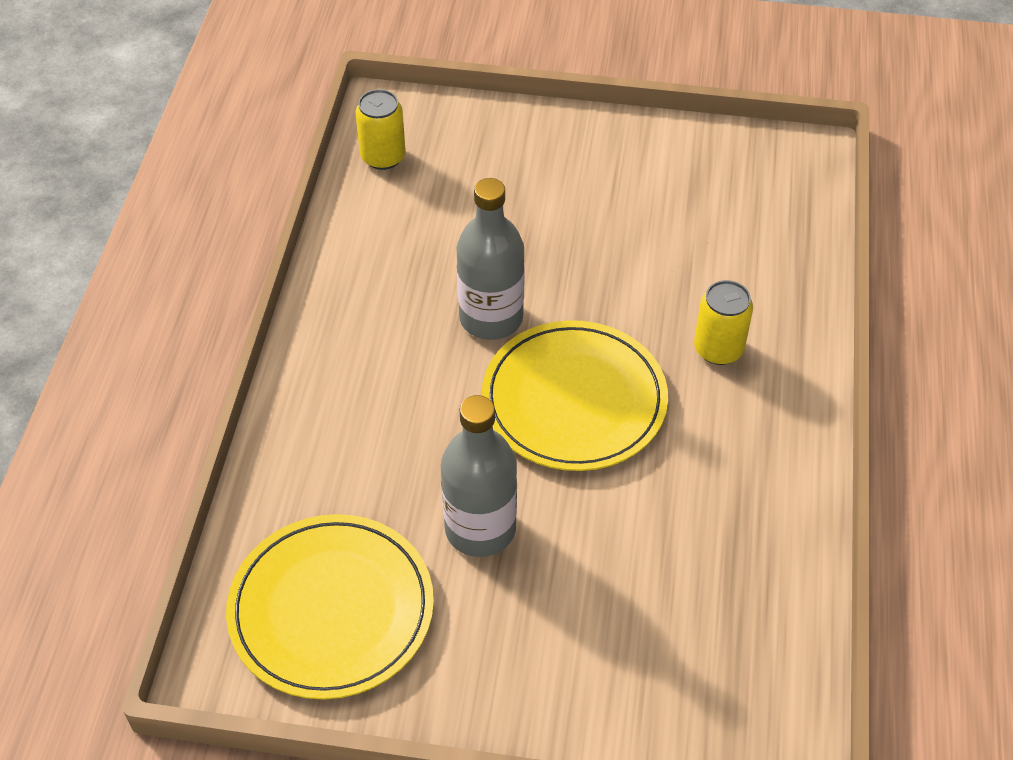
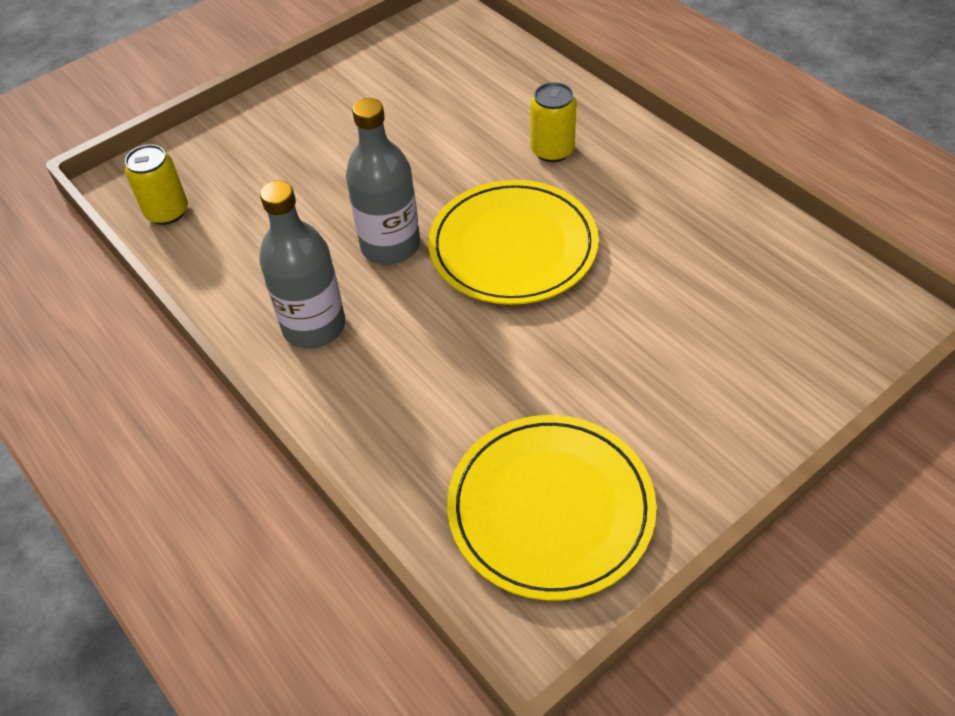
camera: 45 degrees left, 0 degrees up
(480, 529) = (568, 369): grey bottle -> grey bottle (314, 326)

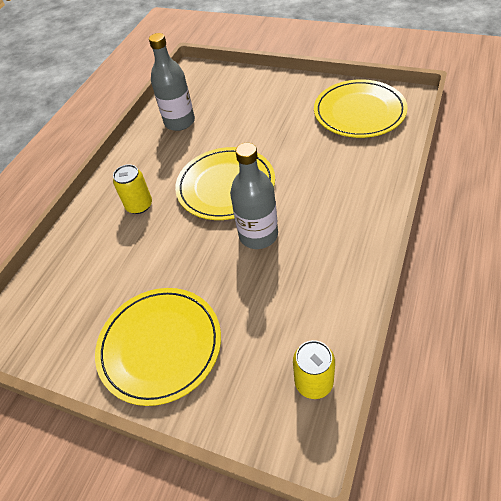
camera: 115 degrees left, 0 degrees up
(314, 326) = (339, 234): grey bottle -> grey bottle (179, 122)
(321, 117) = (160, 346): none -> yellow plate

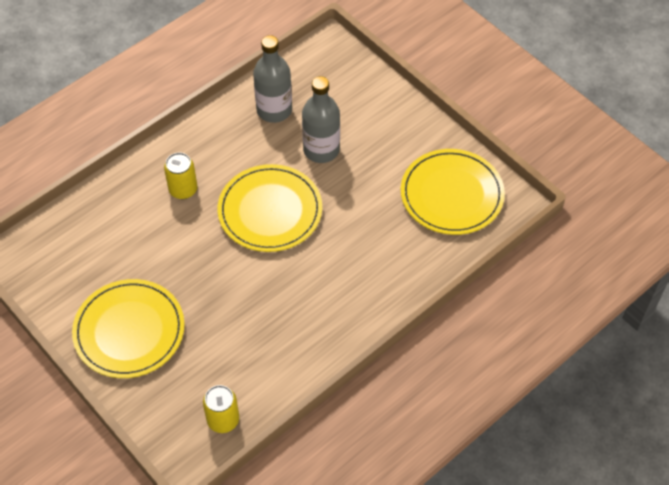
camera: 20 degrees right, 5 degrees up
(258, 235) = (265, 277): grey bottle -> grey bottle (321, 150)

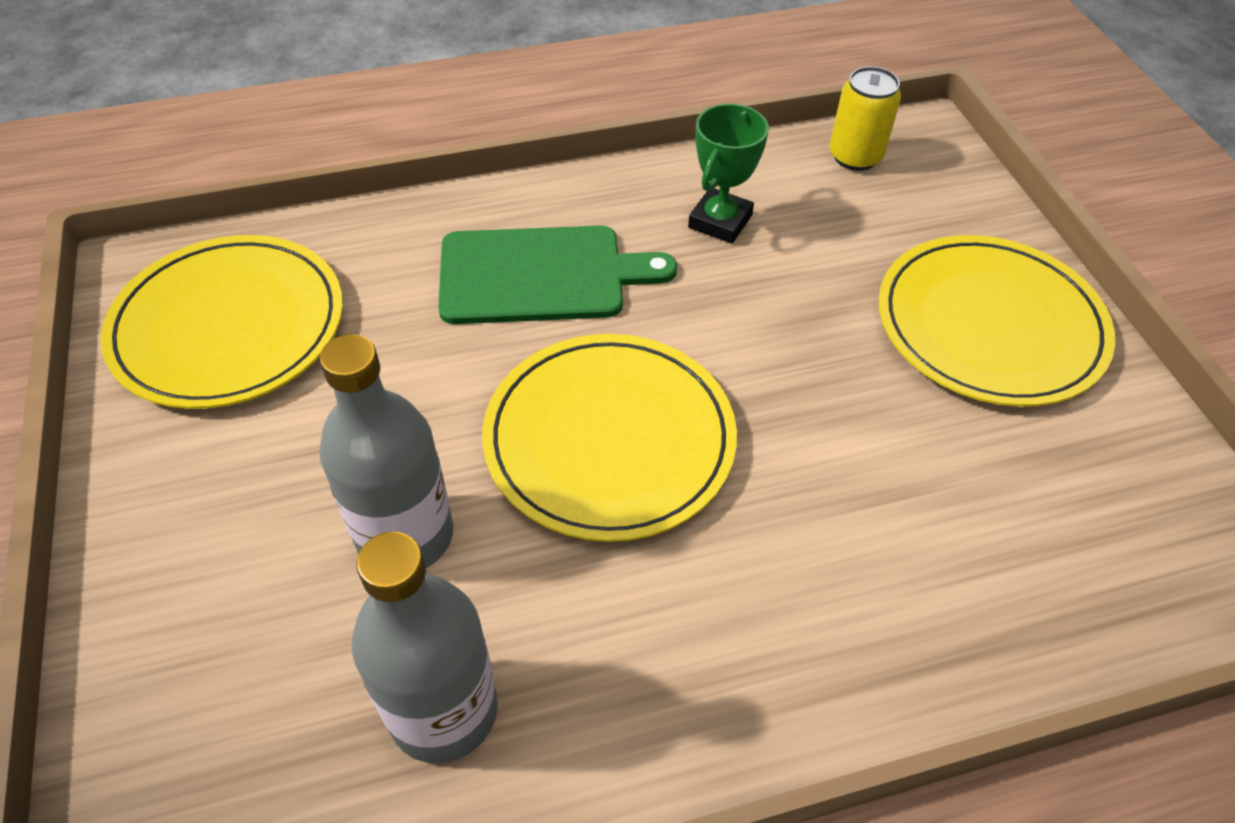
camera: 155 degrees left, 5 degrees down
(183, 189) = (789, 574): yellow can -> none
(276, 340) = (720, 221): none -> green trophy
(342, 273) = (541, 275): none -> green cutting board

